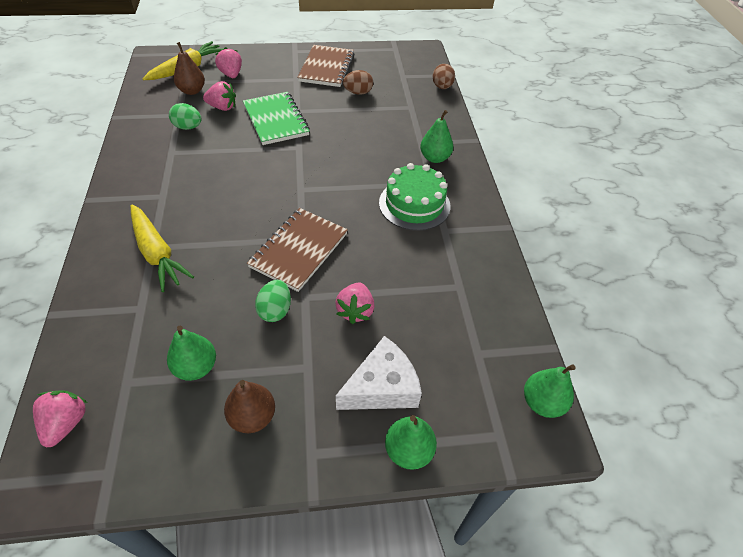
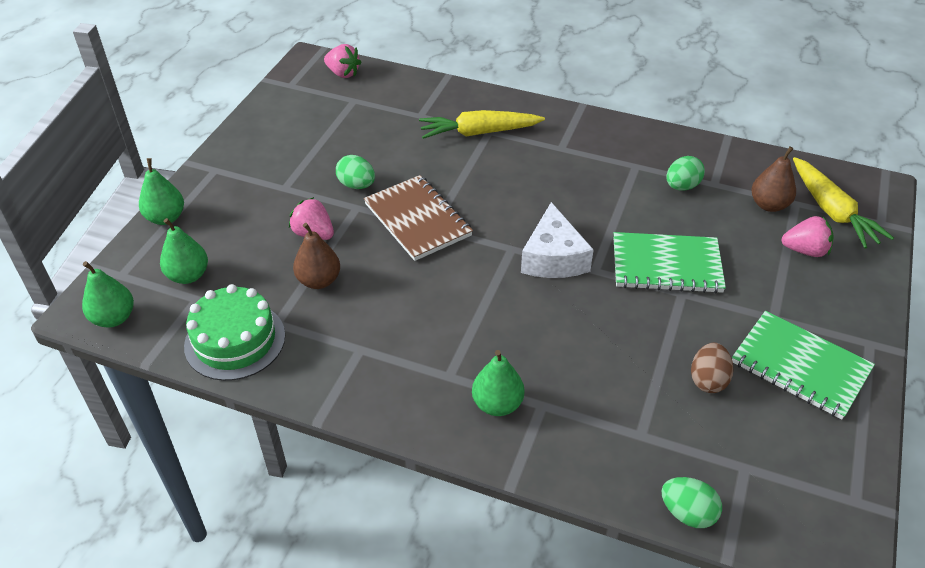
camera: 120 degrees right, 5 degrees down
(196, 367) = (337, 132): green pear -> green pear (188, 275)
(222, 107) = (717, 223): pink strawberry -> none
(252, 417) = (270, 149): brown pear -> brown pear (319, 280)
(327, 68) = (800, 366): brown notebook -> green notebook
(382, 387) = (227, 223): white cheese -> white cheese (553, 258)
(414, 204) = (421, 339): green cake -> green cake (235, 340)
(442, 87) = (687, 513): brown egg -> green egg

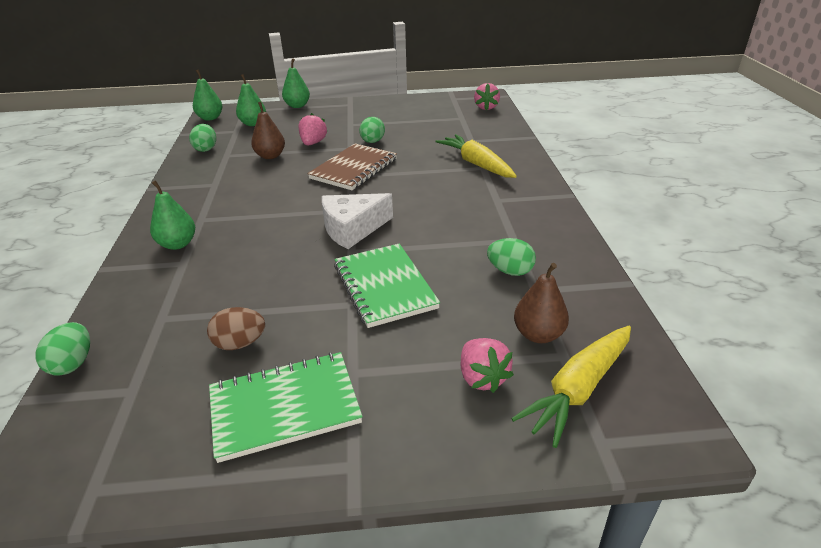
camera: 65 degrees right, 10 degrees down
(235, 340) = (206, 149): green cake -> green egg
(800, 366) = (285, 407): green notebook -> green notebook turned 60 degrees clockwise

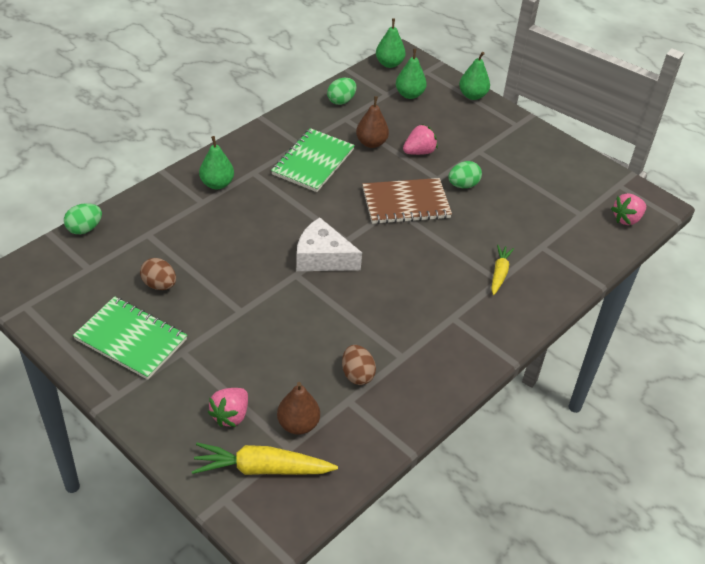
camera: 45 degrees right, 10 degrees up
(384, 286) = (273, 316): green notebook -> green notebook (313, 162)
(476, 164) = (499, 273): yellow carrot -> yellow carrot, size x0.59
(510, 271) = (357, 375): green egg -> brown egg

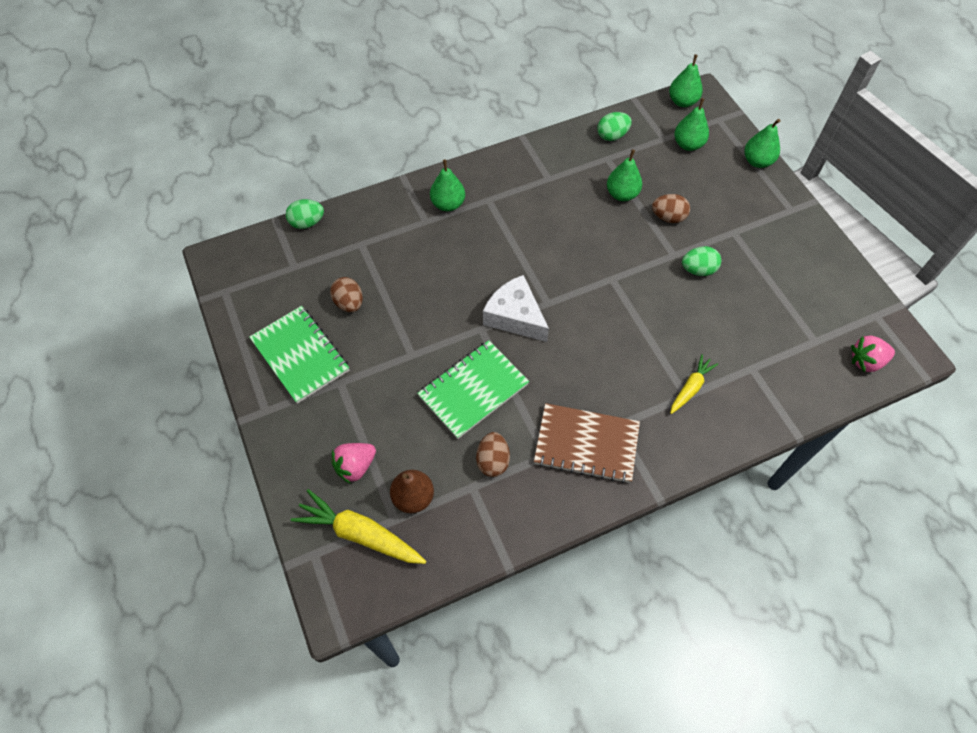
camera: 25 degrees right, 15 degrees up
(313, 162) = (552, 202): green notebook -> green notebook (473, 390)
(371, 143) = (622, 194): brown pear -> green pear
(406, 203) = (627, 276): brown notebook -> brown notebook (586, 444)
(419, 152) = (668, 217): pink strawberry -> brown egg

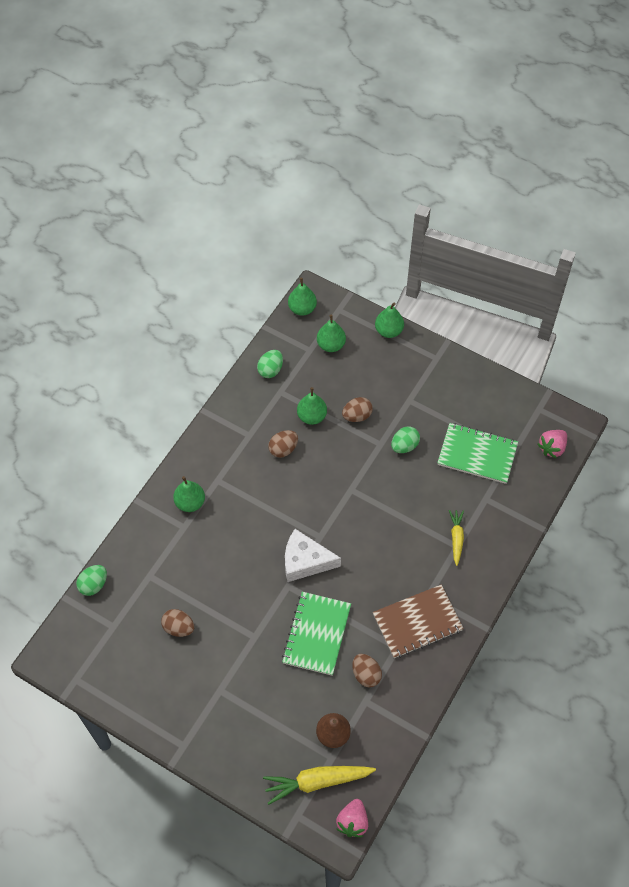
camera: 35 degrees left, 0 degrees up
(300, 355) = (175, 689): green notebook -> green notebook (477, 454)
(355, 466) = (278, 740): pink strawberry -> pink strawberry (352, 822)
(572, 207) = (283, 449): none -> brown egg

